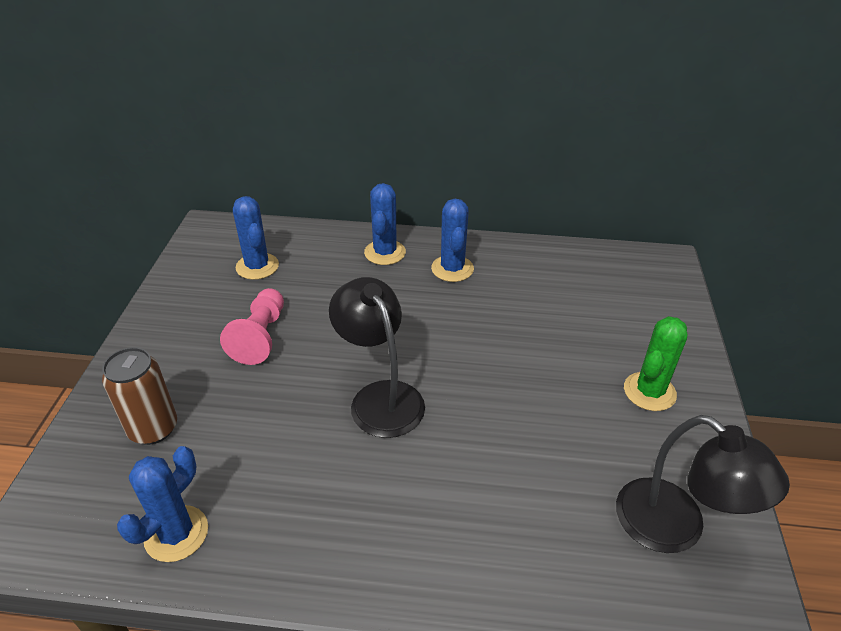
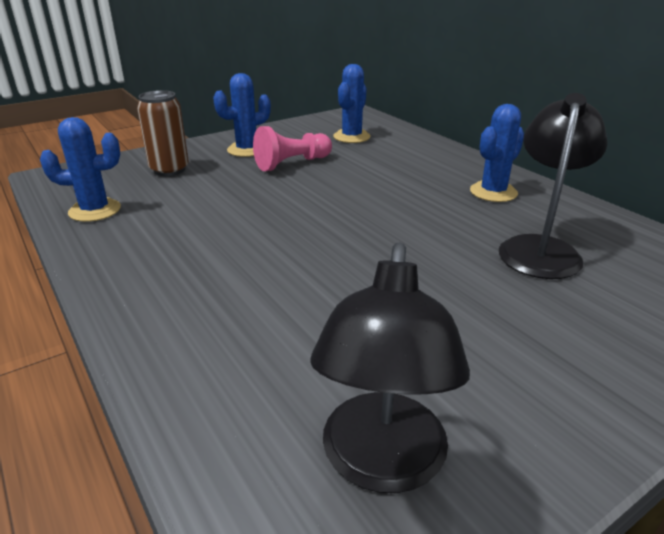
camera: 50 degrees right, 10 degrees down
(380, 397) = (304, 223): black lamp -> black lamp (540, 248)
(385, 252) = (452, 164): blue cactus -> blue cactus (247, 150)
(649, 392) = (554, 359): green cactus -> none

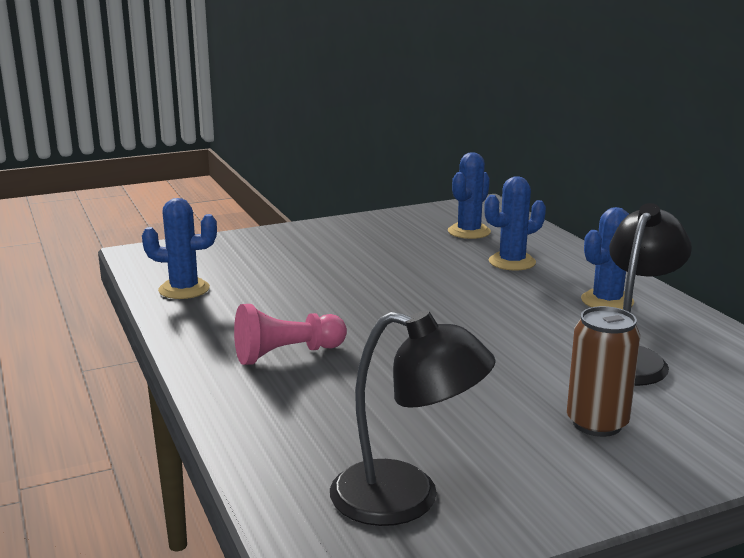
camera: 10 degrees right, 10 degrees down
(169, 170) = (261, 255): brown can -> brown can (597, 423)
(247, 150) = (347, 239): blue cactus -> blue cactus (512, 262)
(292, 163) = (393, 257): pink pawn -> pink pawn (287, 354)
(382, 464) = (406, 498): black lamp -> black lamp turned 90 degrees counterclockwise

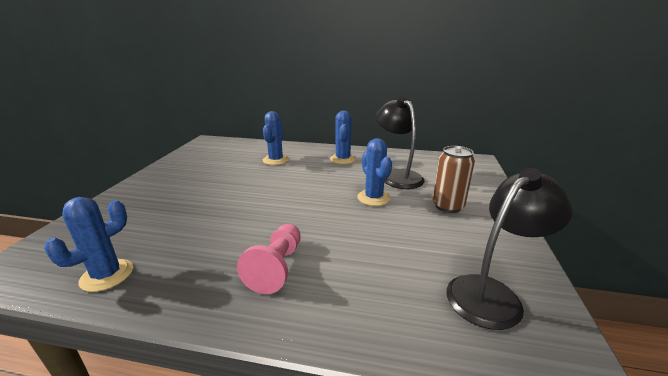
camera: 55 degrees left, 5 degrees up
(469, 232) = (227, 155): blue cactus -> blue cactus (373, 198)

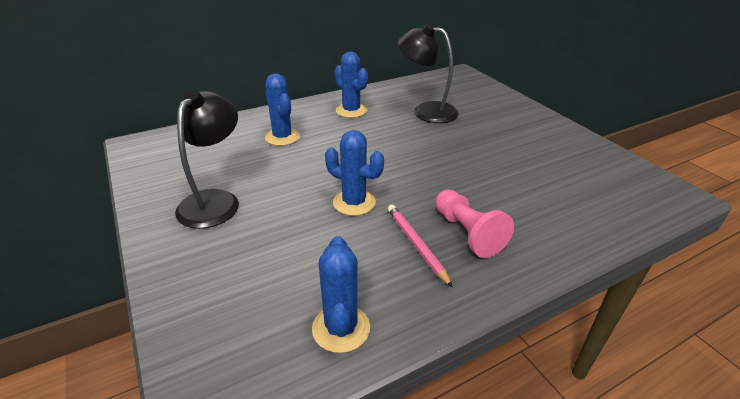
camera: 40 degrees left, 10 degrees up
(231, 254) = (416, 244): none -> pink pencil
(373, 198) = (440, 140): blue cactus -> blue cactus (354, 202)
(448, 206) = (500, 124): brown can -> none
(492, 293) = (605, 176): black lamp -> black lamp (215, 201)

